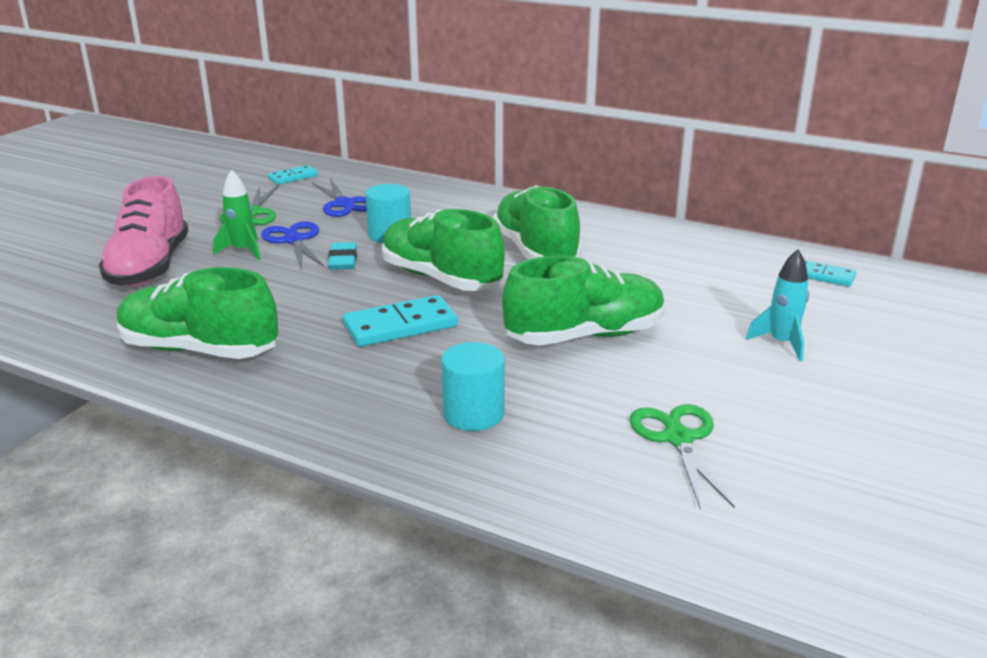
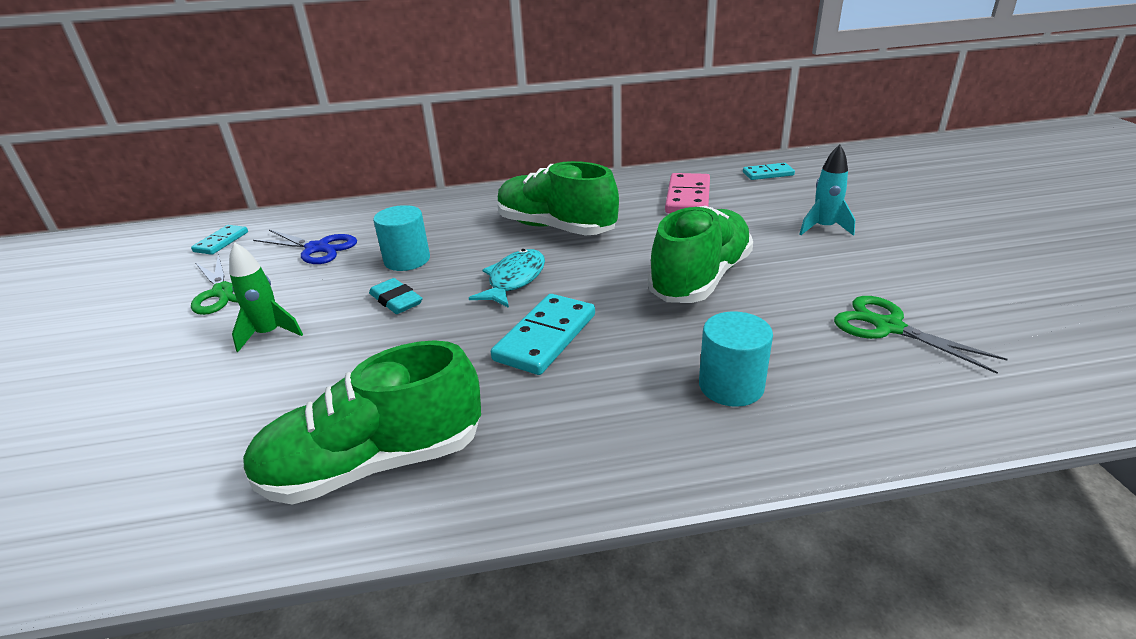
camera: 35 degrees left, 5 degrees up
(150, 267) = (171, 399): pink shoe -> none
(294, 240) = (314, 301): blue scissors -> none
(441, 278) = (514, 280): green shoe -> turquoise fish
(696, 268) = (687, 197): none -> pink domino

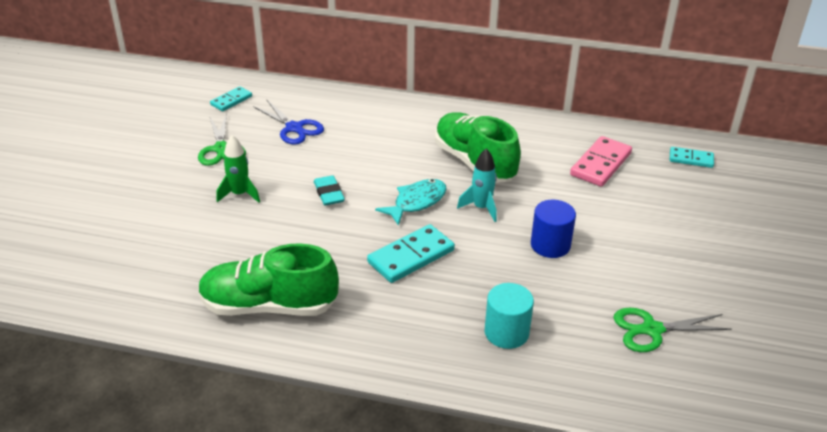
camera: 20 degrees right, 5 degrees up
(407, 260) = (351, 159): turquoise cylinder -> none
(700, 278) = (550, 245): green shoe -> blue cylinder
(823, 228) = (686, 231): turquoise rocket -> turquoise rocket (481, 208)
(888, 327) = (652, 330): green scissors -> green scissors turned 75 degrees counterclockwise

